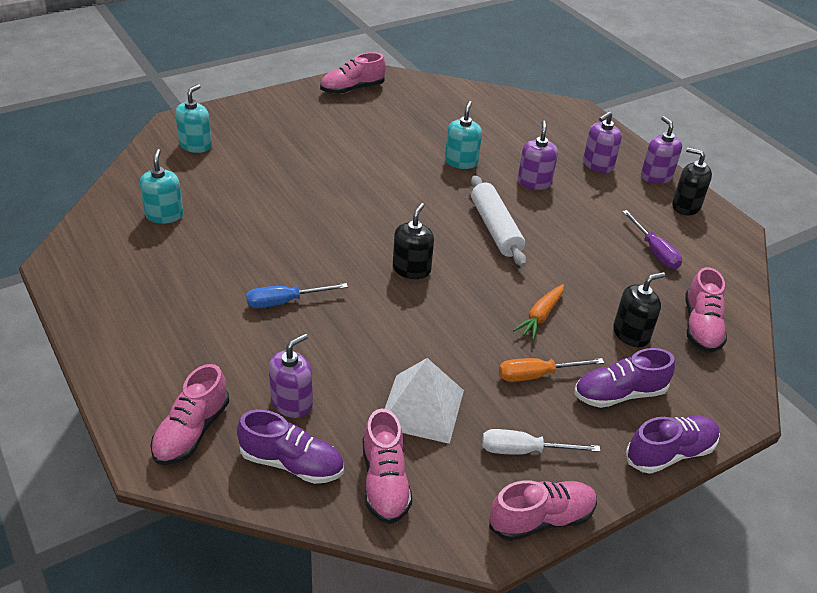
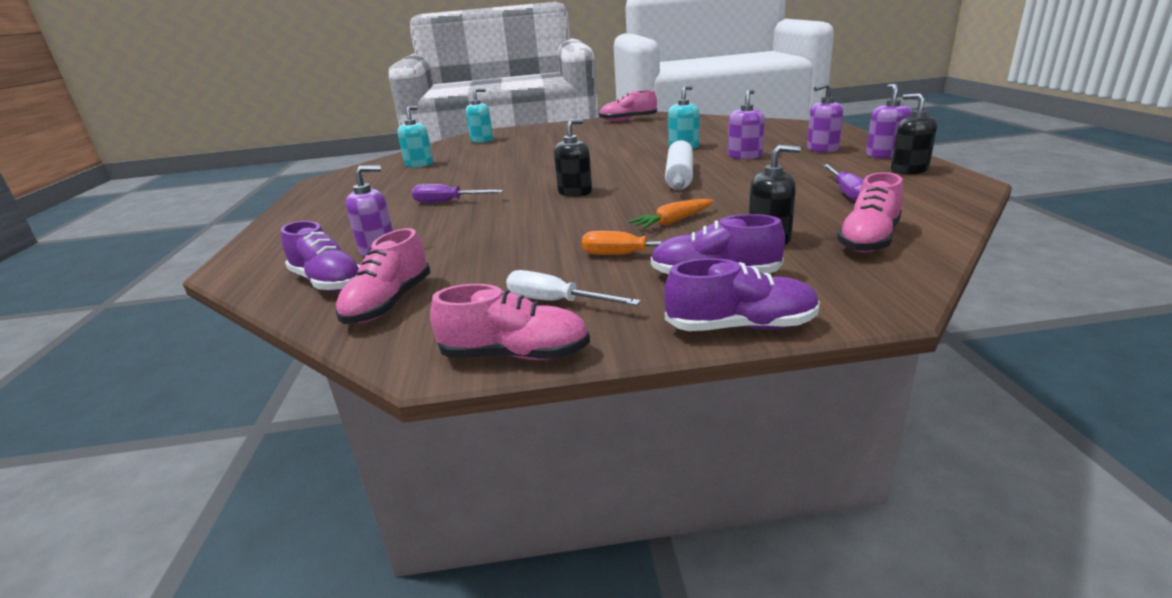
camera: 30 degrees right, 15 degrees down
(192, 431) = (281, 256): pink shoe -> none
(284, 302) = (447, 202): blue screwdriver -> purple screwdriver
(421, 408) = (485, 264): white pyramid -> none

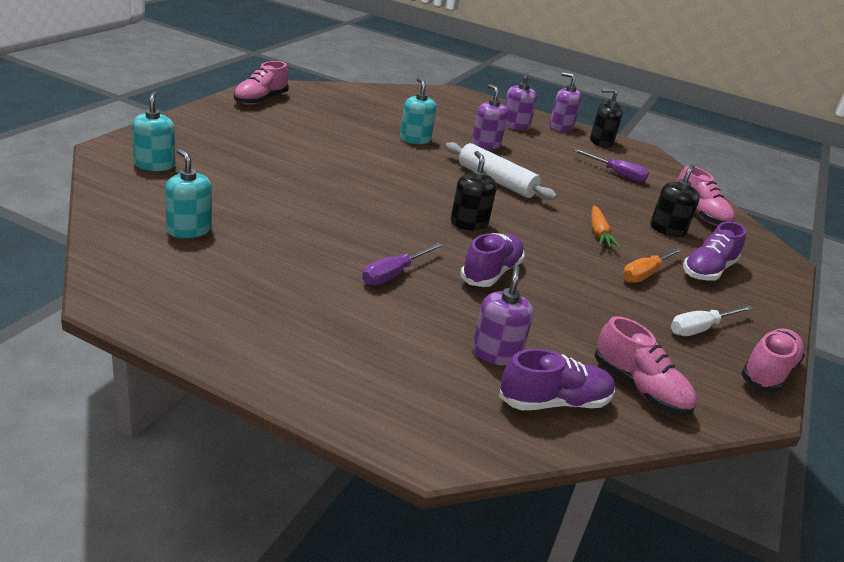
camera: 65 degrees left, 5 degrees up
(741, 327) = (781, 299): purple shoe -> purple shoe (491, 273)

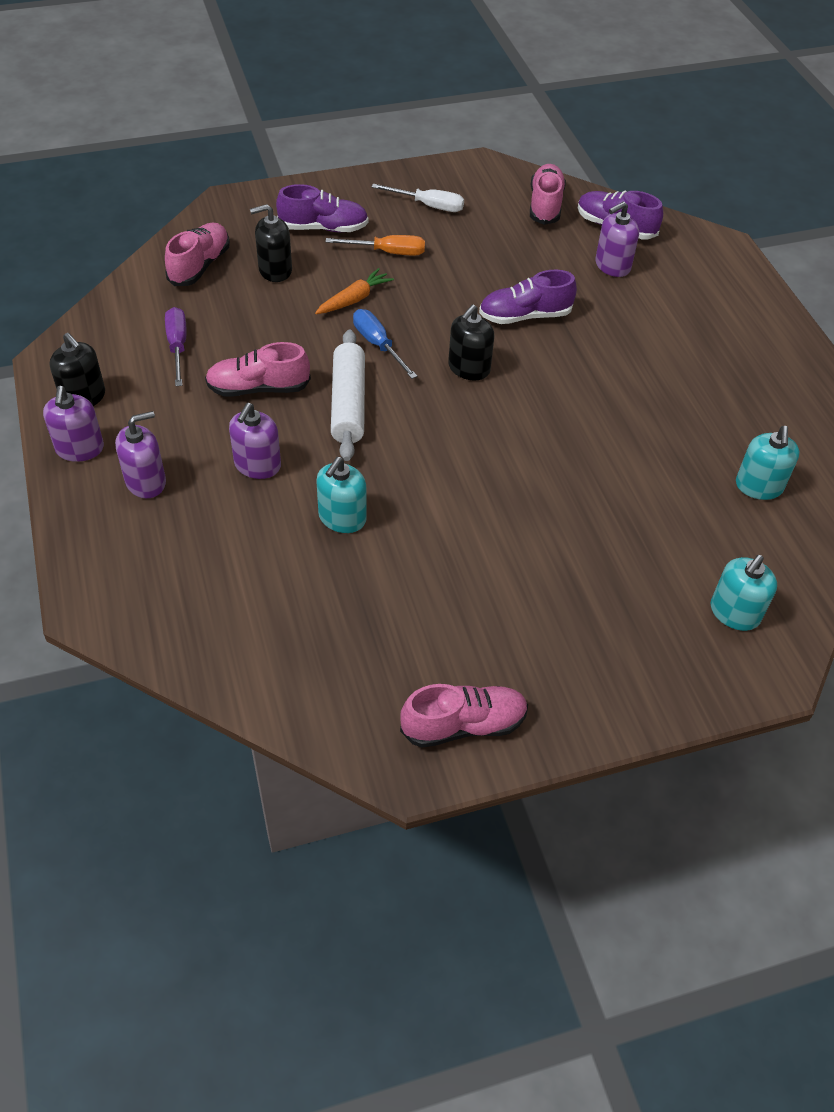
camera: 130 degrees left, 20 degrees up
(393, 274) = (613, 354): purple screwdriver -> none
(537, 214) = (378, 345): none -> blue screwdriver
(767, 372) = (437, 169): pink shoe -> pink shoe (258, 388)

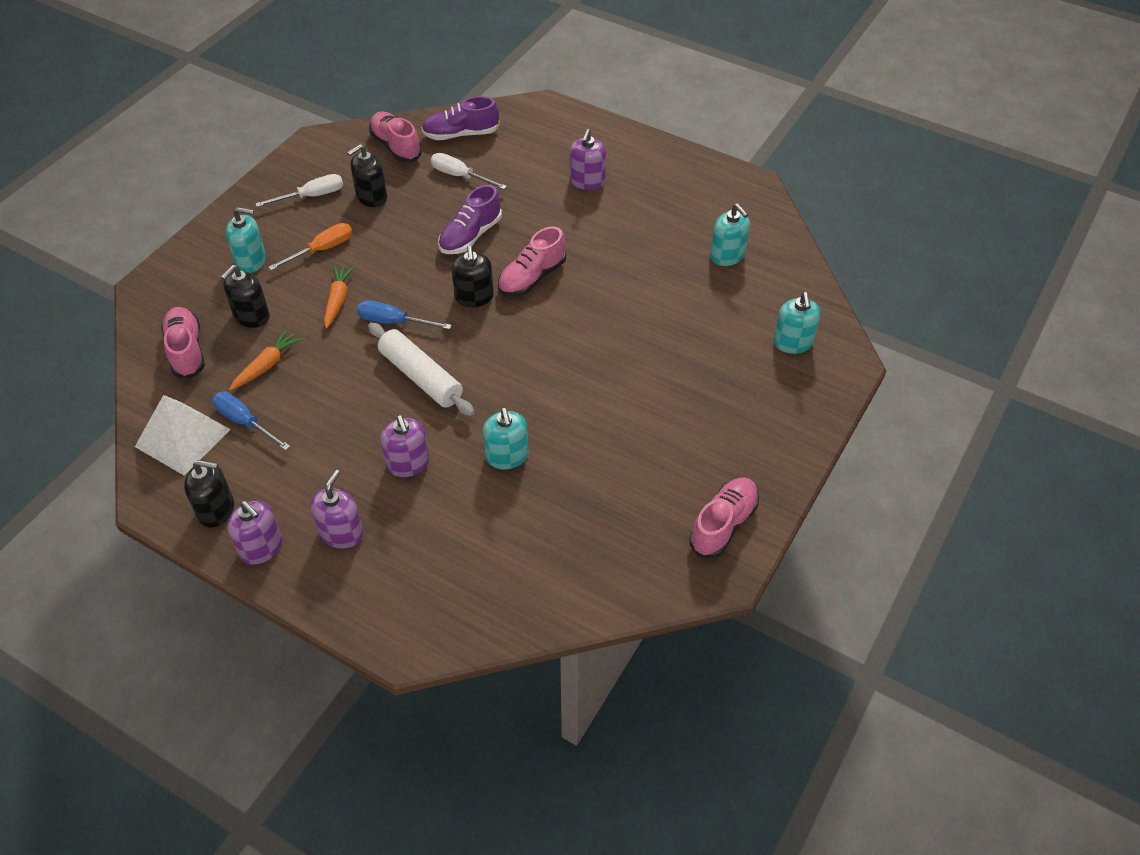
camera: 40 degrees left, 0 degrees up
(123, 328) = (182, 437): none -> white pyramid
(178, 346) = (244, 422): purple screwdriver -> blue screwdriver
(242, 315) = (267, 365): none -> orange carrot
(258, 388) = (344, 410): pink shoe -> pink shoe (532, 277)
(323, 228) = (251, 261): purple shoe -> turquoise soap dispenser
(476, 234) = (371, 197): none -> black soap dispenser
(574, 261) = (460, 176): none -> white screwdriver
(612, 266) = (489, 164): purple soap dispenser -> purple soap dispenser (587, 181)

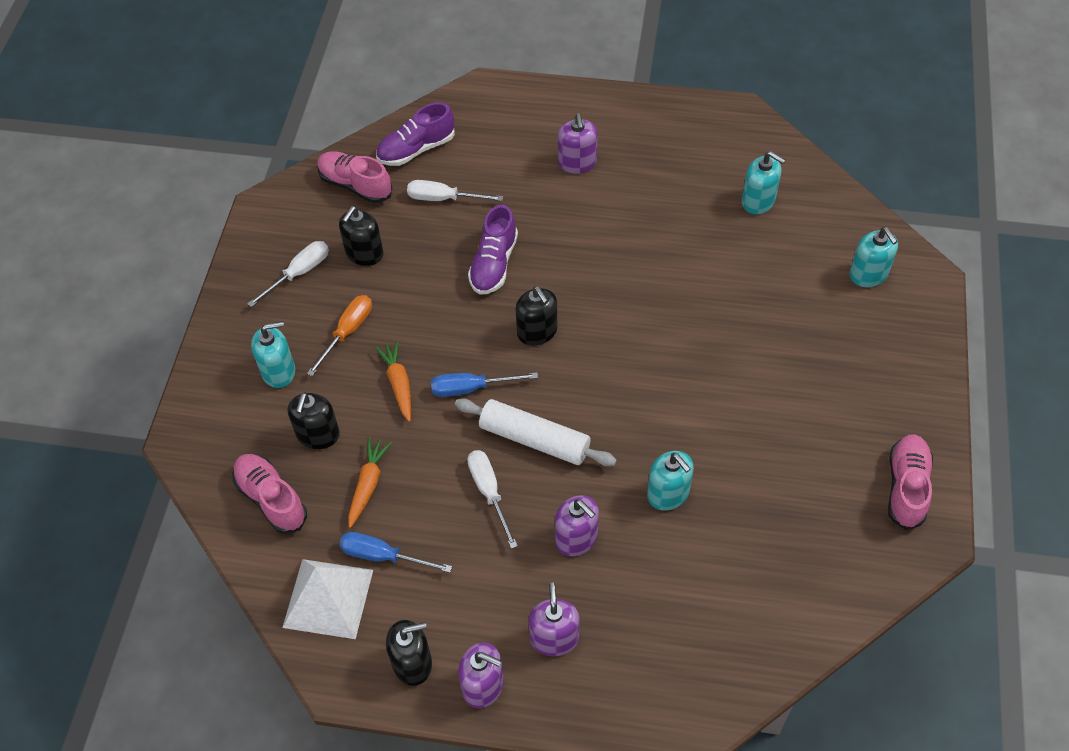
camera: 20 degrees left, 5 degrees up
(359, 404) = (489, 492): none -> white screwdriver
(532, 277) = (583, 290): pink shoe -> none

